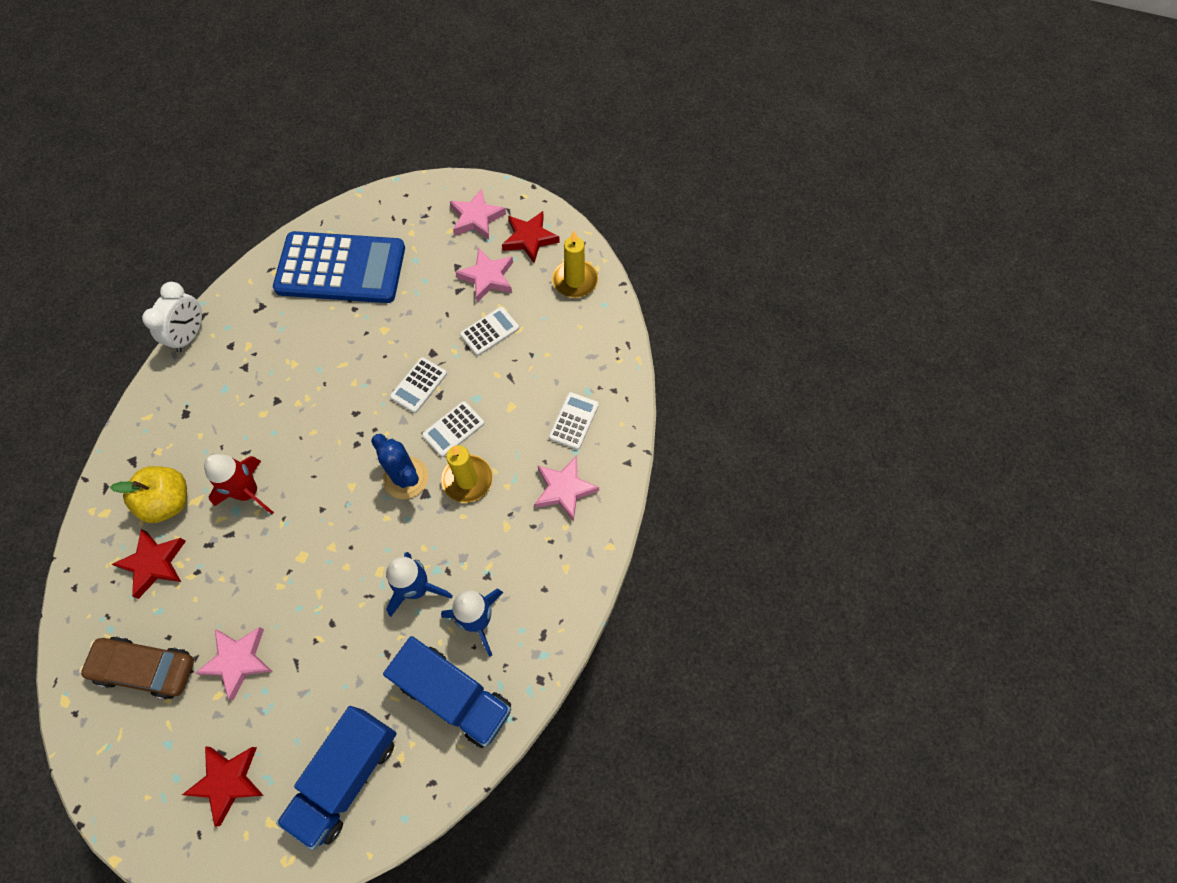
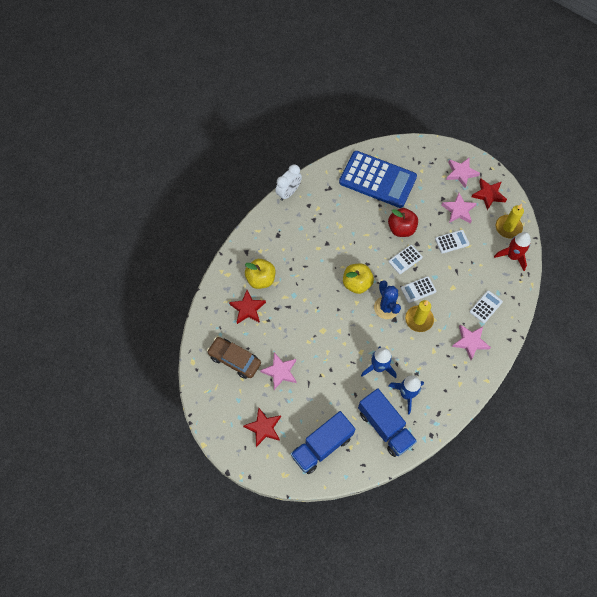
camera: 20 degrees right, 0 degrees up
(249, 492) = (302, 288): red rocket -> red rocket (512, 256)
(344, 453) = (357, 283): none -> yellow apple
(400, 336) = (401, 229): none -> red apple

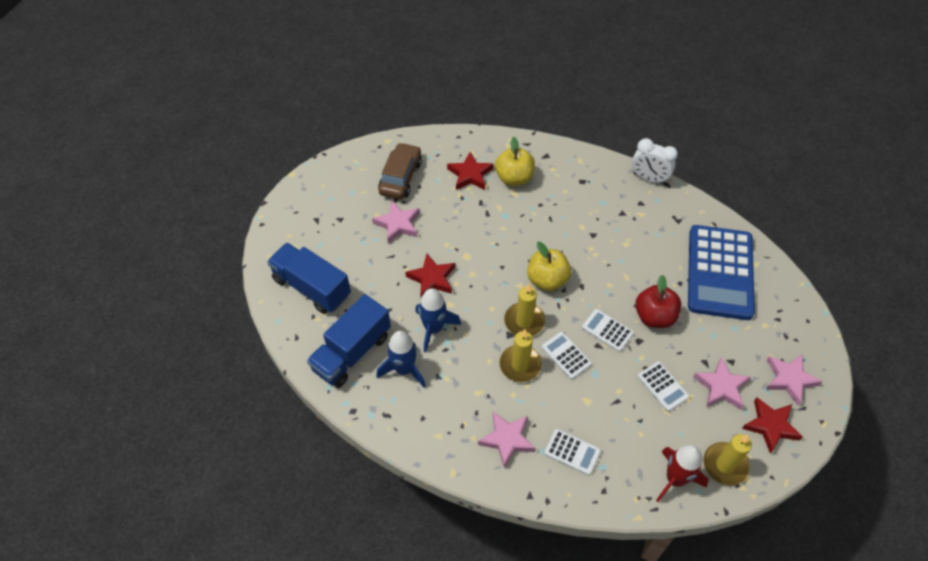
camera: 75 degrees right, 10 degrees down
(263, 428) = (323, 224): red star -> red star (432, 278)
(386, 307) = (524, 321): blue cactus -> yellow candle

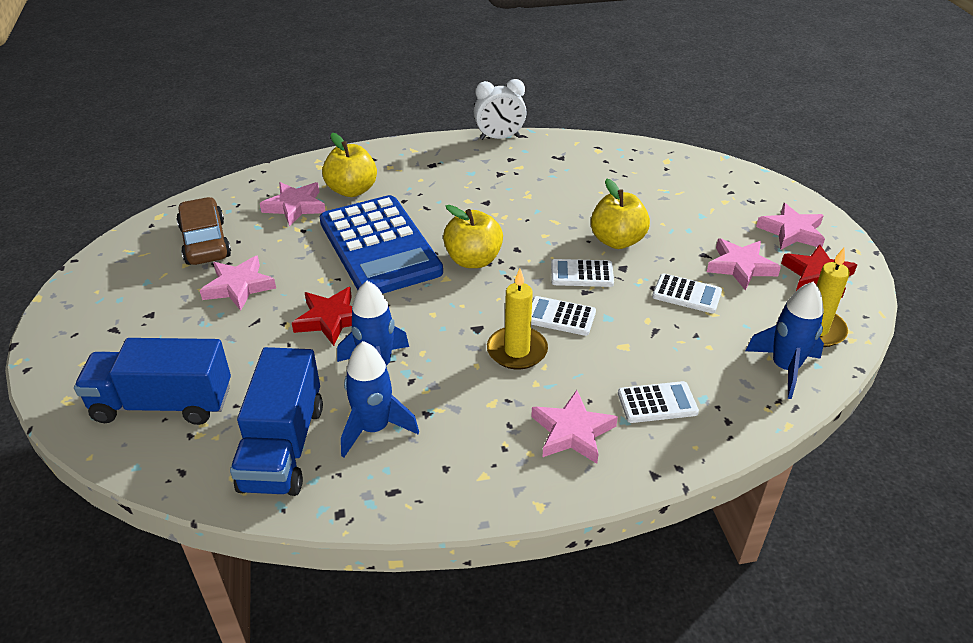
camera: 35 degrees left, 15 degrees down
(470, 174) = (295, 206): red star -> pink star
(524, 321) = (482, 308): yellow candle -> none
(654, 316) = (617, 241): red apple -> yellow apple
(675, 479) = (784, 368): red rocket -> blue rocket
(720, 272) = (642, 180): blue calculator -> blue calculator (380, 247)

